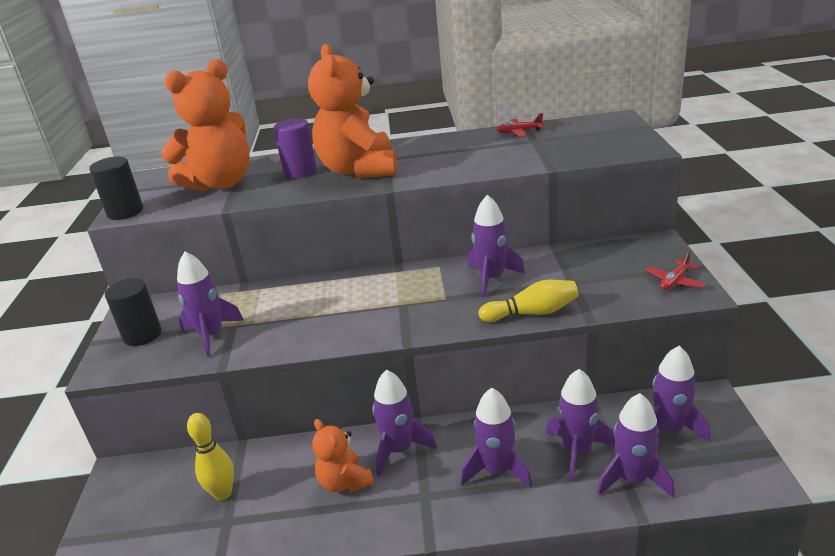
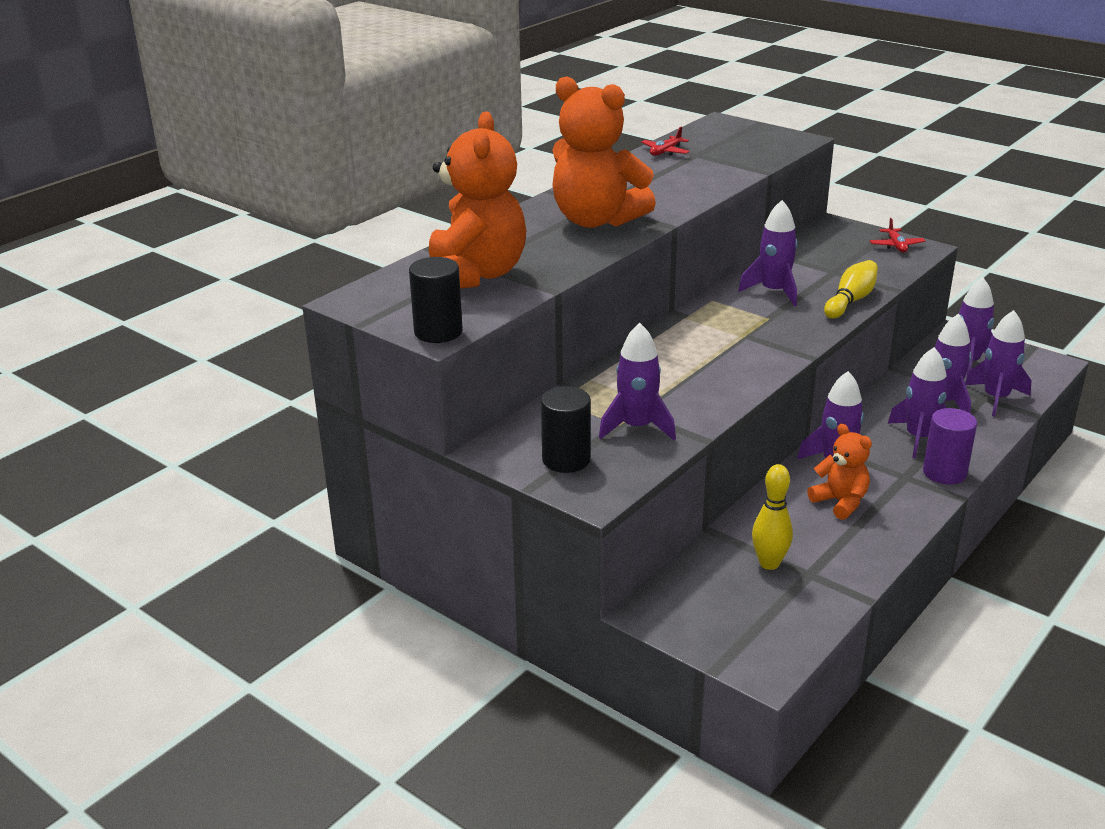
camera: 50 degrees left, 0 degrees up
(300, 171) = (536, 239): purple cylinder -> purple cylinder (944, 473)
(344, 482) = (840, 502): orange teddy bear -> orange teddy bear turned 135 degrees counterclockwise

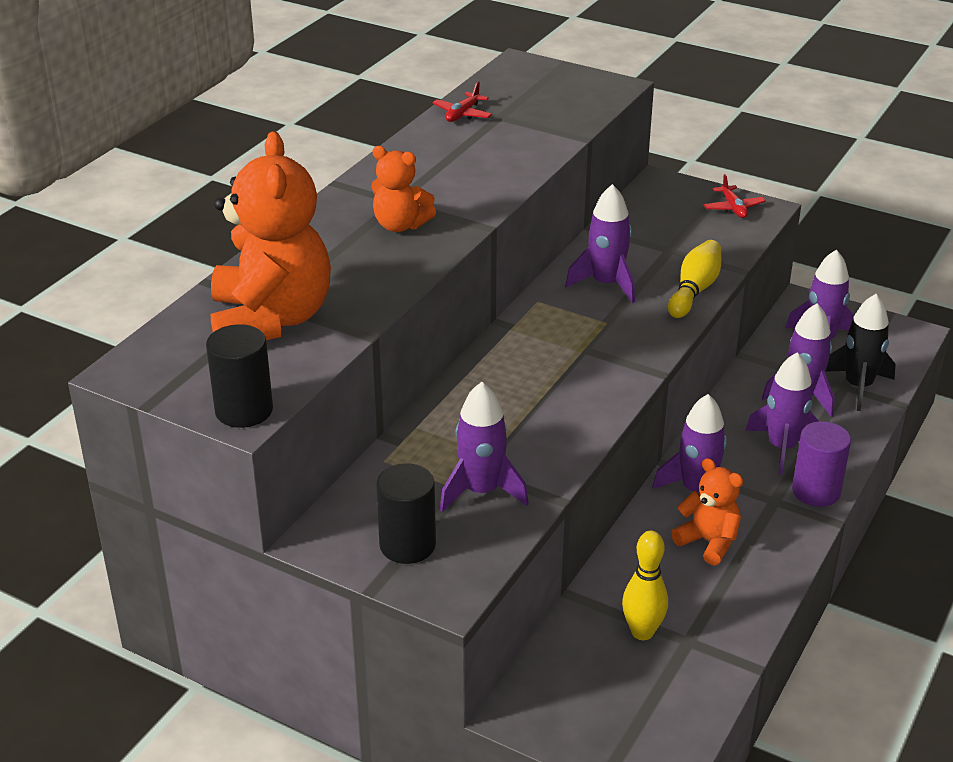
camera: 10 degrees left, 5 degrees up
(596, 220) = (400, 225): orange teddy bear -> orange teddy bear, size x0.52
(995, 398) = (858, 386): purple rocket -> black rocket

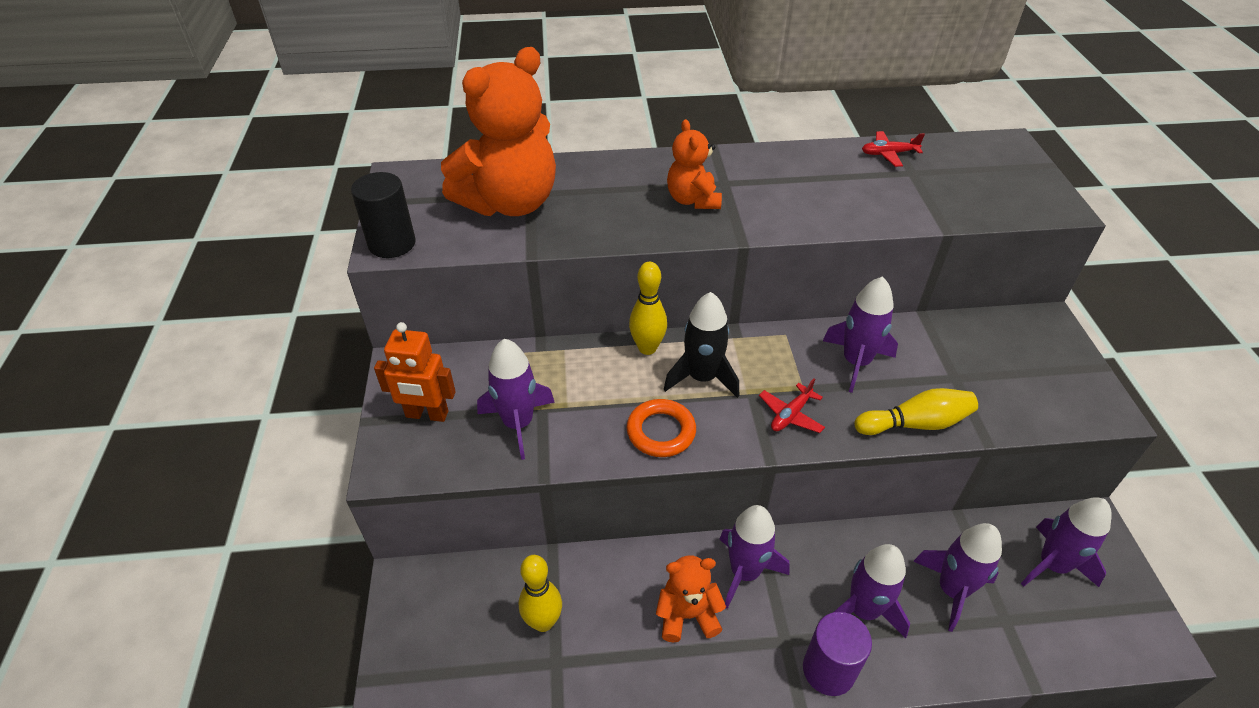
camera: 55 degrees right, 10 degrees up
(407, 545) = (427, 414): black cylinder -> orange robot
(470, 379) = (647, 348): none -> yellow bowling pin
(576, 414) = (661, 432): none -> orange ring
(708, 542) = (687, 615): orange teddy bear -> orange teddy bear turned 105 degrees counterclockwise
(733, 208) = (1078, 389): red plane -> red plane (790, 415)
(858, 386) = (1019, 632): black rocket -> black rocket (702, 377)

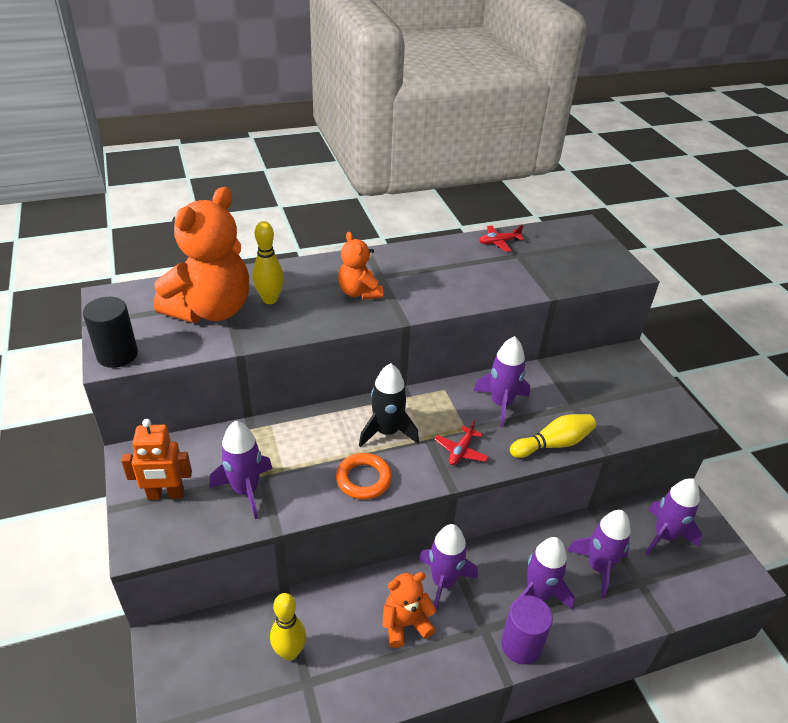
camera: 15 degrees left, 5 degrees down
(647, 348) = (339, 414): yellow bowling pin -> yellow bowling pin (270, 299)

